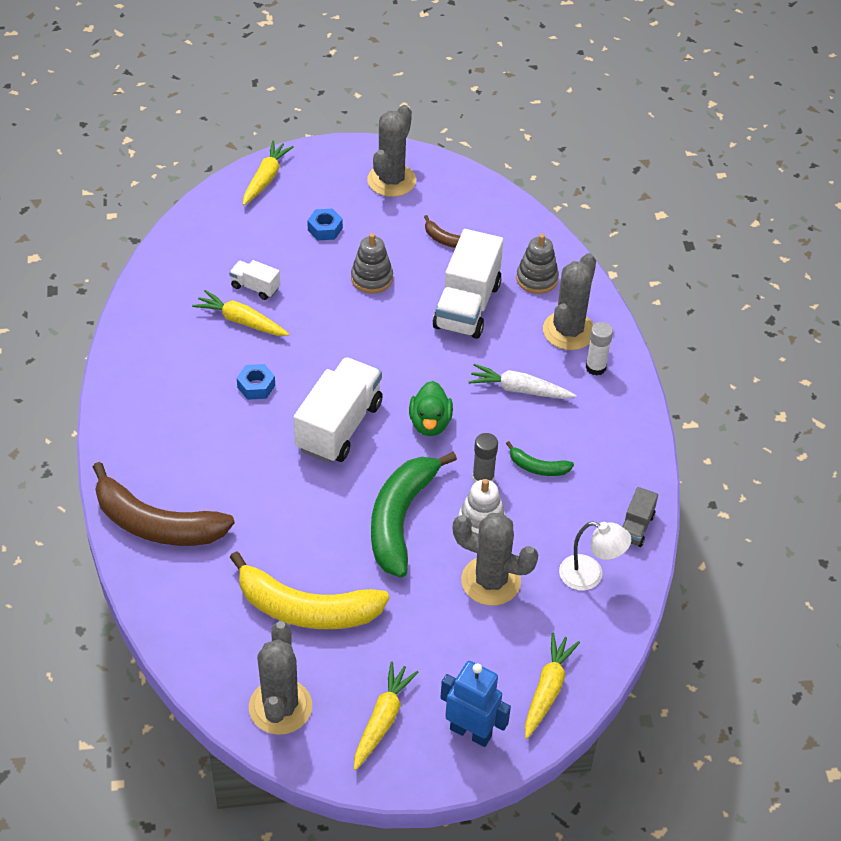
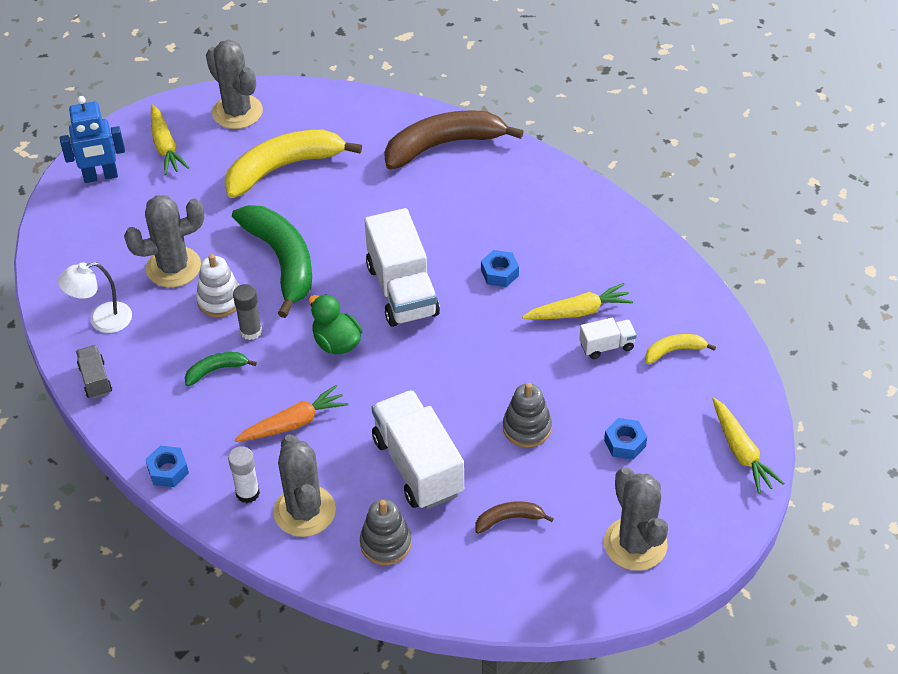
camera: 140 degrees right, 0 degrees up
(219, 254) = (674, 351): none -> yellow banana
(520, 390) = (293, 423): white carrot -> orange carrot
(547, 690) = (70, 231): yellow carrot -> none
(637, 420) = (168, 471): none -> blue nut

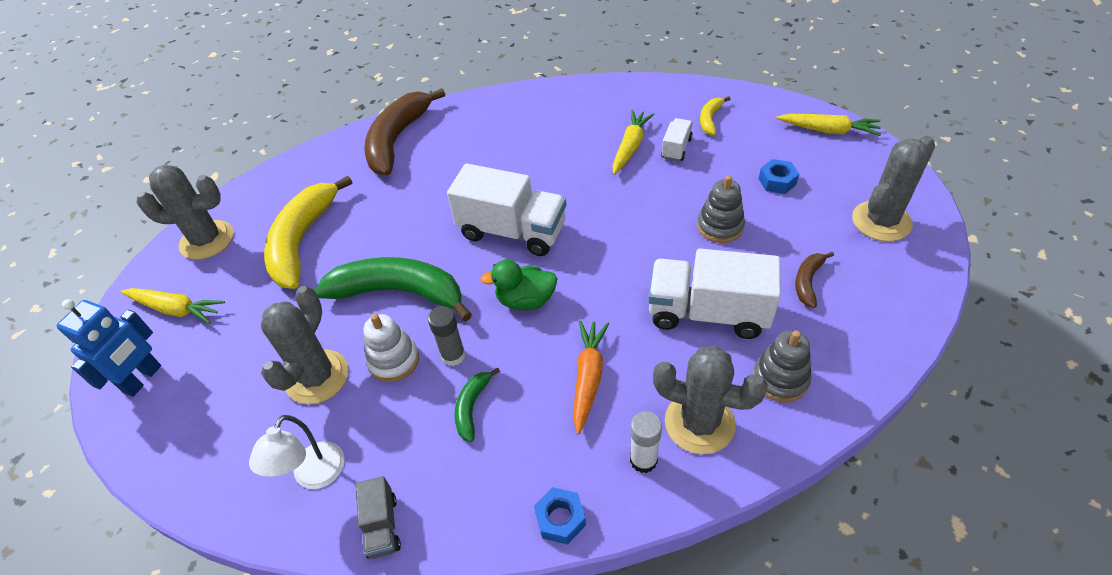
camera: 50 degrees left, 0 degrees up
(95, 380) = (382, 526): grey truck -> grey truck turned 120 degrees counterclockwise
(499, 273) = (553, 169): blue nut -> none
(635, 544) = (881, 221): grey cactus -> grey cactus turned 60 degrees counterclockwise

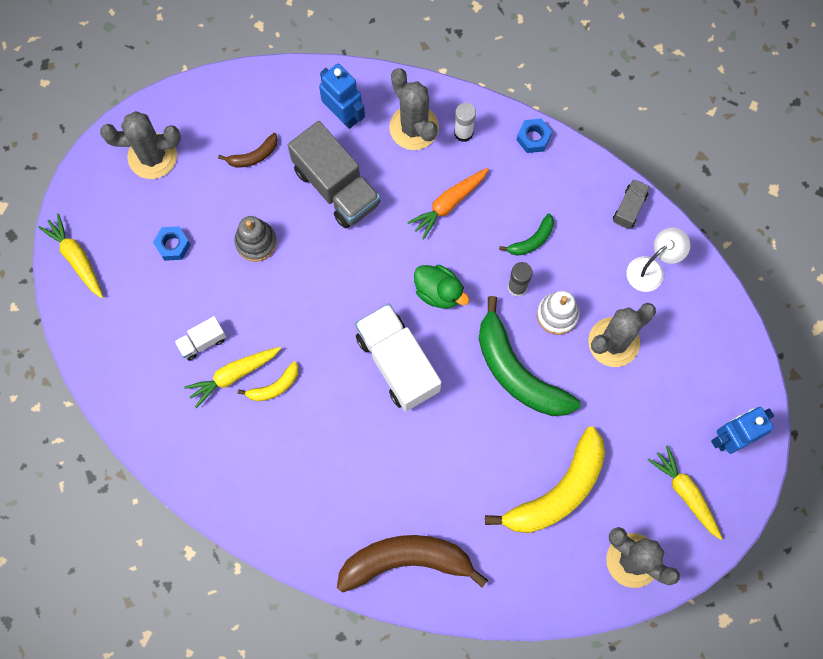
camera: 145 degrees left, 25 degrees up
(397, 139) = (406, 561): brown banana -> brown banana turned 150 degrees counterclockwise
(707, 313) = (336, 186): white truck -> grey truck
(710, 119) = (142, 350): yellow banana -> yellow banana (274, 386)
(780, 379) = (343, 114): grey stacking toy -> blue robot

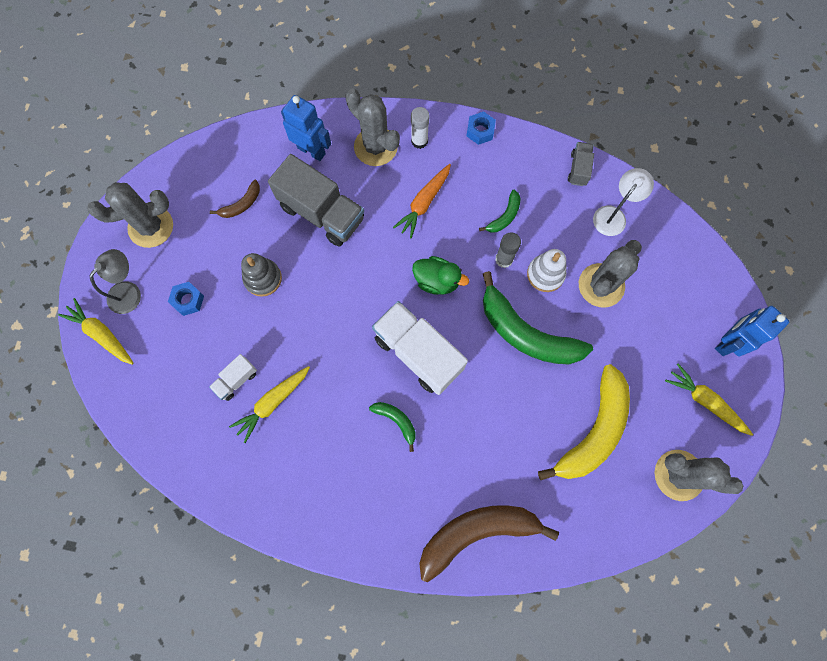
camera: 15 degrees left, 0 degrees up
(114, 220) = (129, 291): none -> grey lamp
(274, 386) = (312, 403): yellow banana -> none
(356, 427) = (396, 421): none -> green banana

